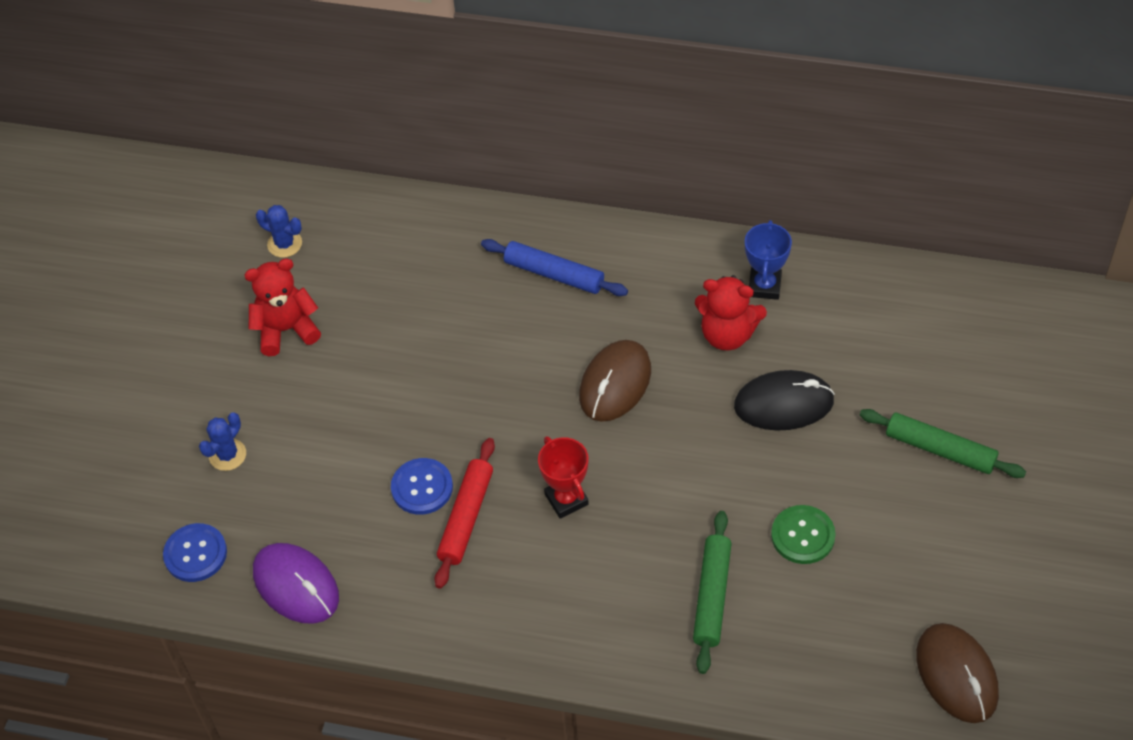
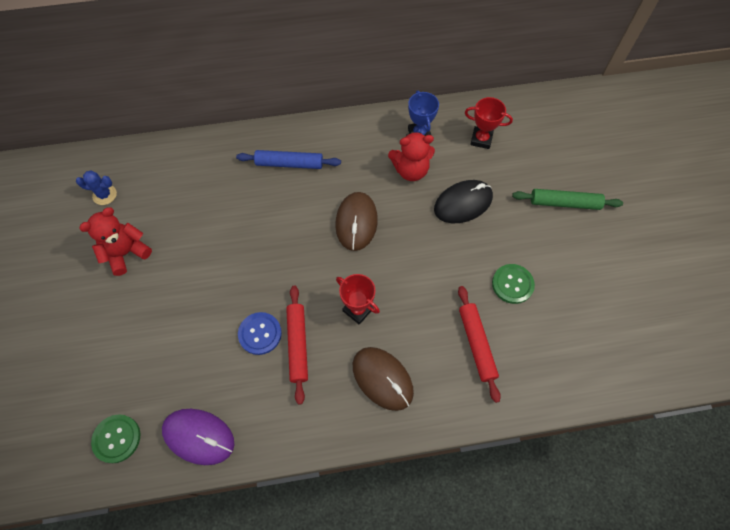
camera: 25 degrees left, 10 degrees up
(195, 554) = (117, 438): blue button -> green button
(227, 455) = (115, 356): blue cactus -> none
(712, 596) = (476, 344): green rolling pin -> red rolling pin
(856, 321) = (481, 139): none -> red trophy
(956, 675) = (643, 344): brown mouse -> brown mouse (382, 379)

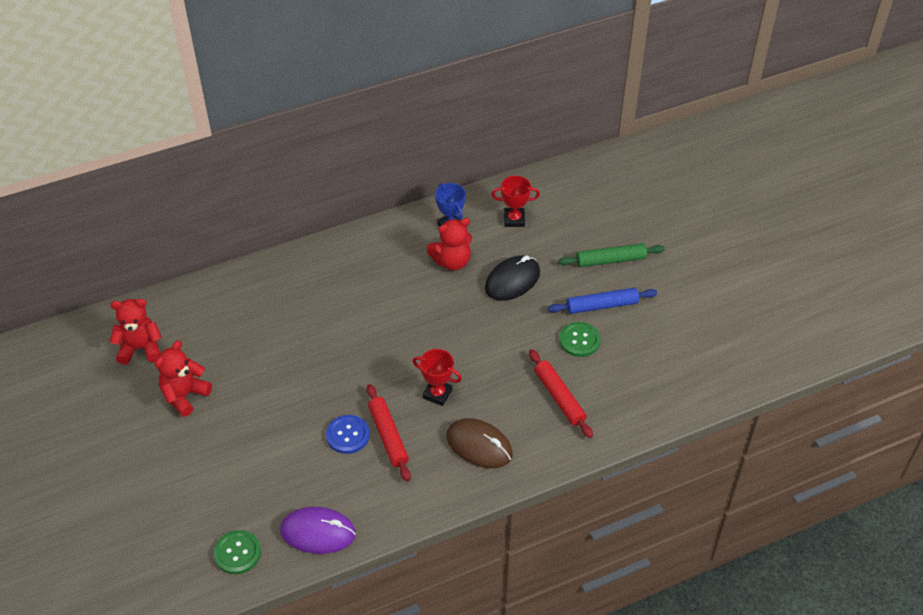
camera: 15 degrees left, 15 degrees down
(104, 195) = (140, 348): blue cactus -> red teddy bear
(289, 164) = (326, 280): blue rolling pin -> blue rolling pin (601, 306)
(356, 222) = (412, 319): brown mouse -> none

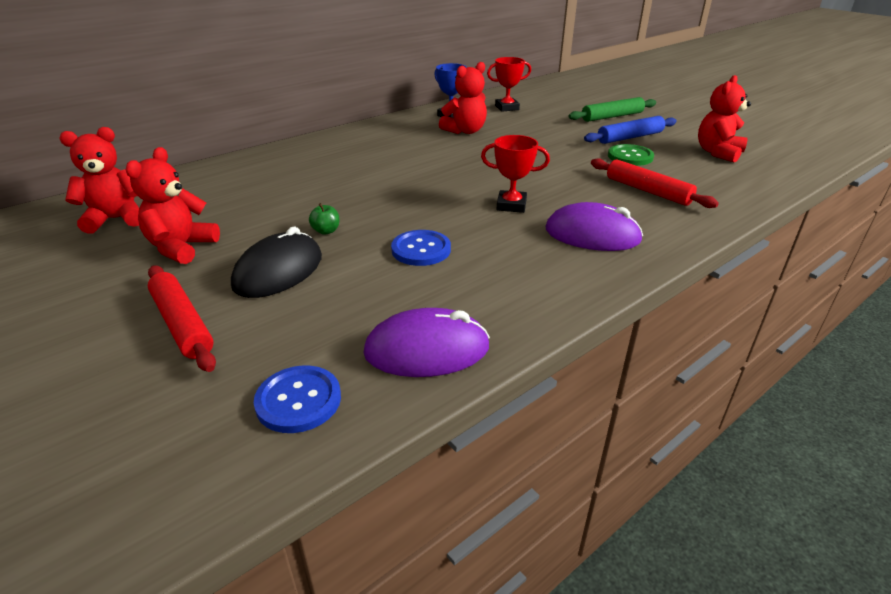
camera: 15 degrees left, 15 degrees down
(237, 553) = (298, 400): green button -> blue button
(287, 397) = (326, 231): none -> green apple
(388, 436) = (474, 243): red rolling pin -> red rolling pin (182, 324)
(479, 445) = (592, 235): brown mouse -> purple mouse
(512, 280) = (532, 134): black mouse -> black mouse (278, 271)
(665, 351) = (718, 153): none -> red teddy bear

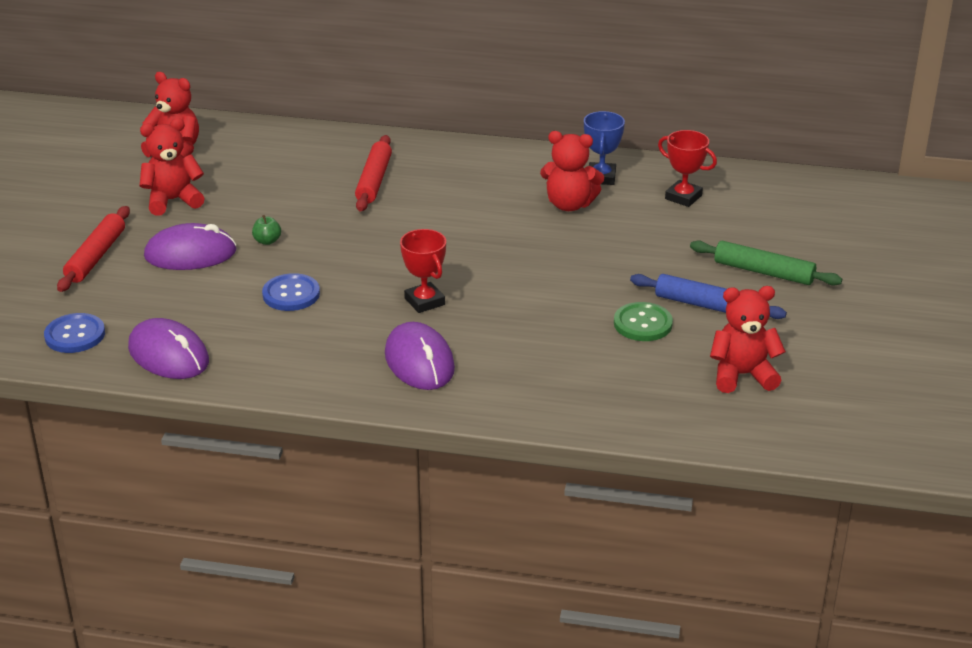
camera: 50 degrees right, 0 degrees up
(278, 271) = (190, 254): black mouse -> purple mouse
(647, 191) = (560, 361): red rolling pin -> red rolling pin (374, 180)

